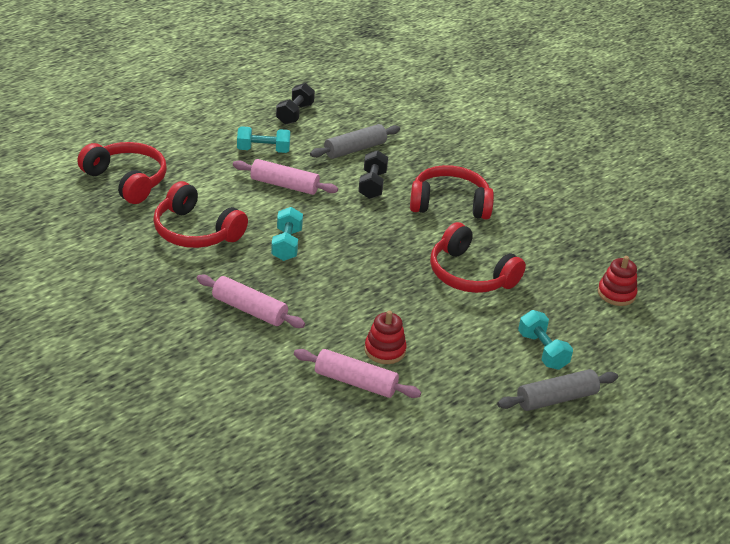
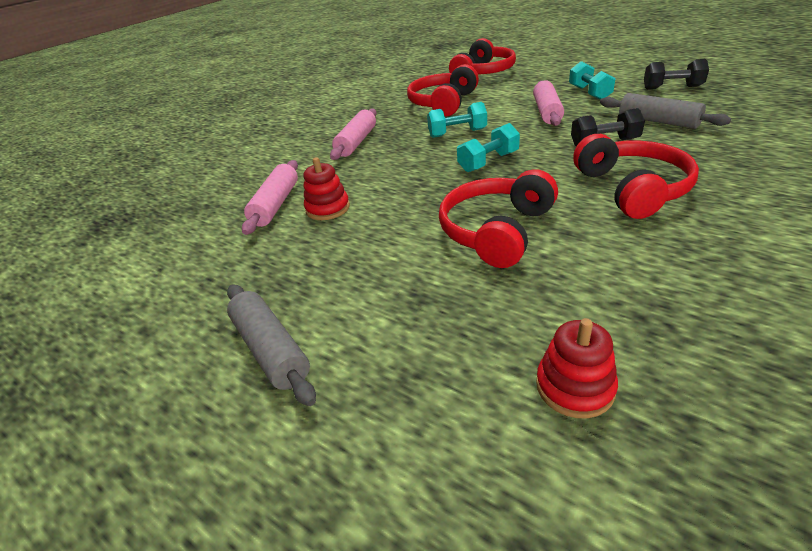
camera: 85 degrees right, 0 degrees up
(542, 351) = (371, 319): turquoise dumbbell -> turquoise dumbbell (488, 162)

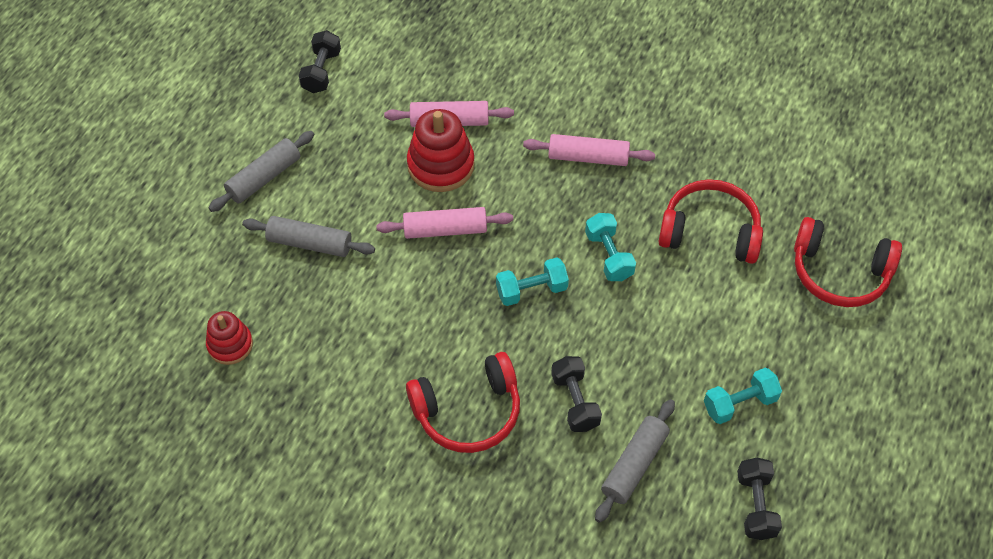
camera: 75 degrees right, 20 degrees up
(134, 295) = (321, 71): none -> black dumbbell
(328, 208) = (441, 165): red stacking toy -> red stacking toy, size x1.60
(400, 301) = (310, 243): none -> grey rolling pin
(488, 162) = (531, 290): turquoise dumbbell -> turquoise dumbbell turned 60 degrees counterclockwise
(496, 231) = (399, 300): red headphones -> none
(547, 112) = (672, 350): pink rolling pin -> pink rolling pin (445, 229)

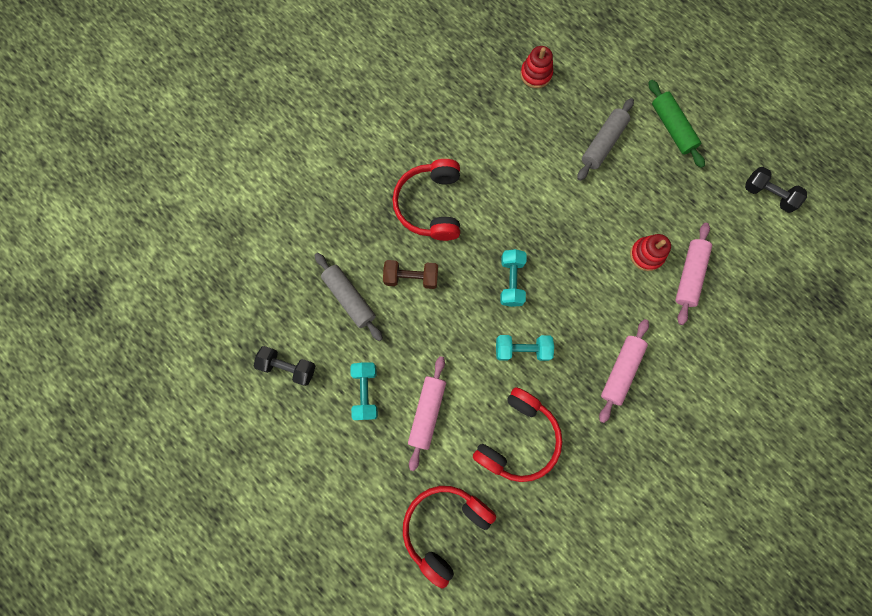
camera: 110 degrees right, 20 degrees up
(264, 177) = (672, 128): grey rolling pin -> green rolling pin
(441, 165) = (646, 255): red stacking toy -> red stacking toy, size x0.62
(445, 229) = (585, 238): pink rolling pin -> pink rolling pin (427, 412)
(575, 401) = (411, 277): black dumbbell -> brown dumbbell

